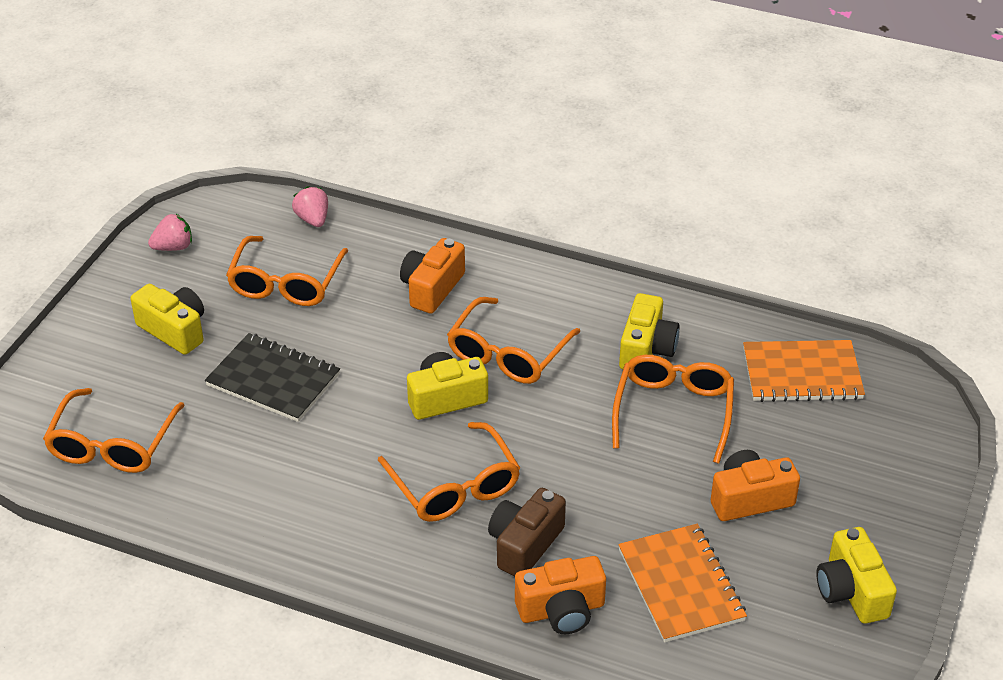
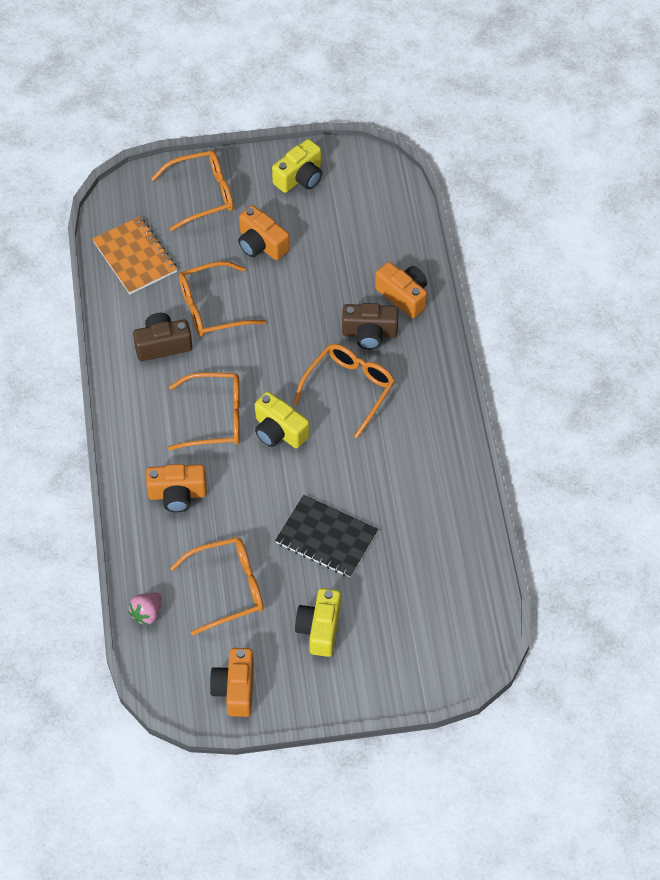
camera: 120 degrees left, 15 degrees up
(112, 444) = (443, 595): orange glasses -> orange glasses (202, 195)
(173, 247) = (235, 689): pink strawberry -> orange camera
(273, 380) = (326, 538): black notebook -> black notebook turned 60 degrees counterclockwise
(646, 349) = (162, 345): yellow camera -> brown camera
(681, 585) = (348, 251): orange notebook -> none

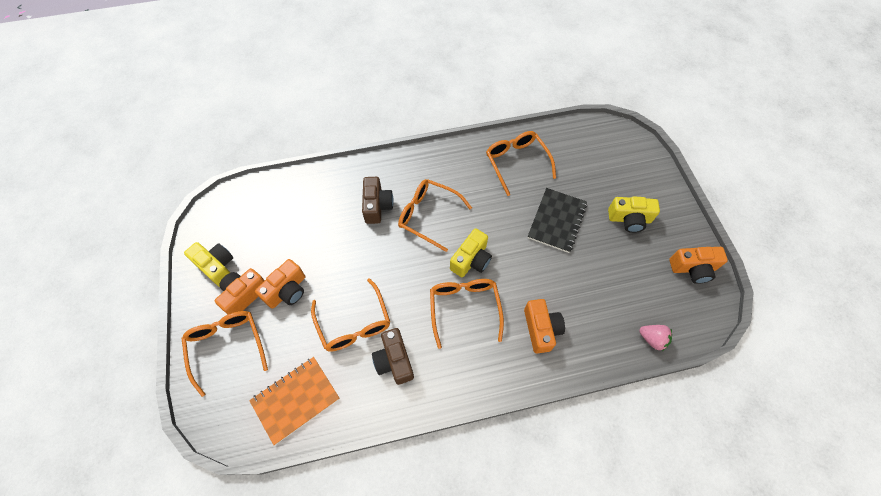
camera: 95 degrees left, 5 degrees up
(228, 588) = (614, 282): orange glasses -> orange glasses (516, 162)
(403, 296) = (342, 186): orange camera -> orange camera (244, 295)

